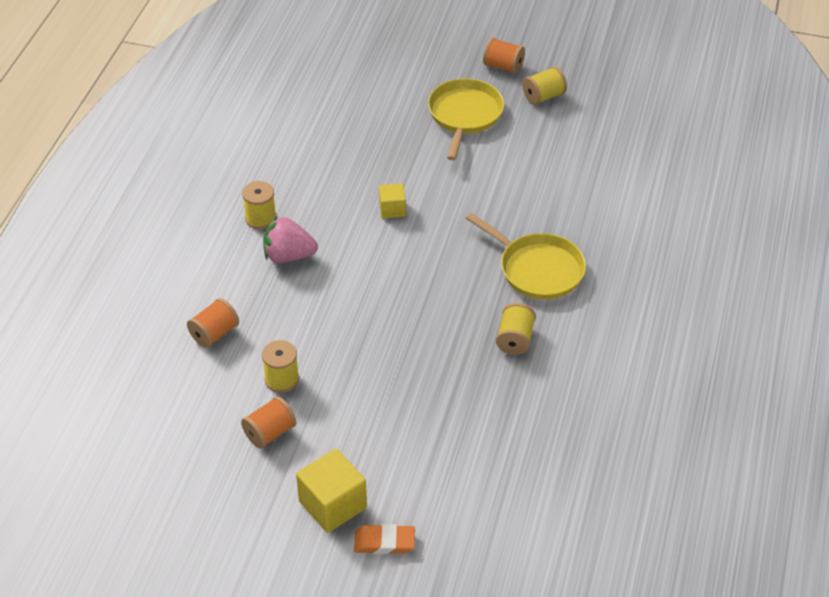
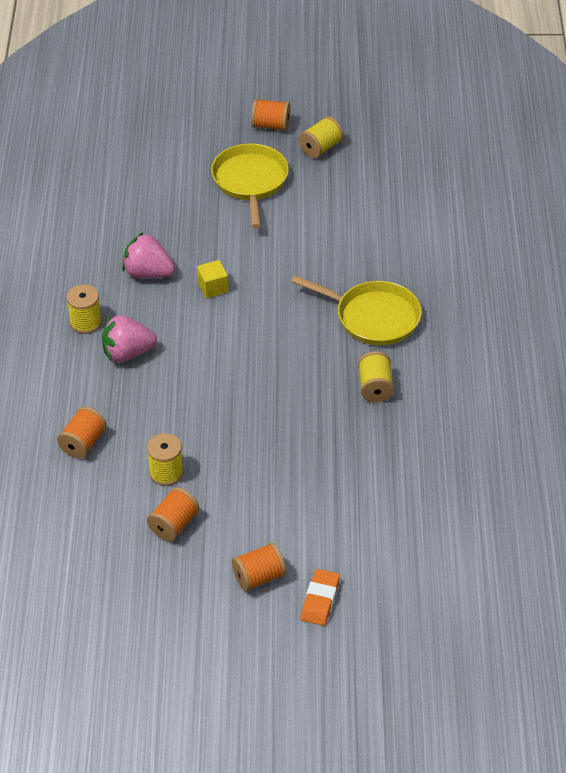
camera: 15 degrees left, 0 degrees up
(332, 504) = (259, 577): yellow cube -> orange spool
(336, 183) = (148, 273): none -> pink strawberry
(384, 542) = (320, 600): orange eraser -> orange eraser turned 60 degrees counterclockwise

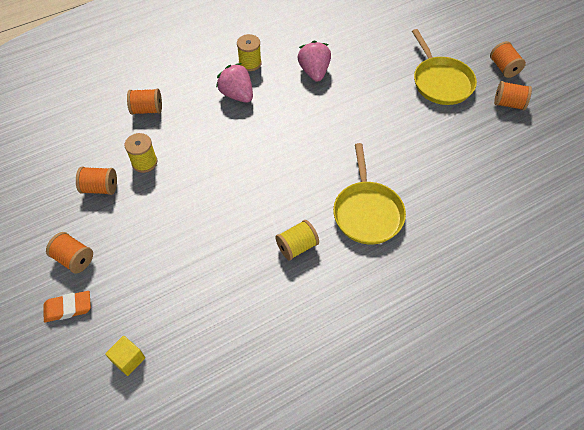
camera: 60 degrees right, 10 degrees up
(213, 287) = (326, 109): yellow cube -> yellow cube (128, 359)
(250, 181) = (441, 82): yellow pan -> yellow pan turned 105 degrees clockwise
(320, 148) = (508, 104): yellow spool -> orange spool

